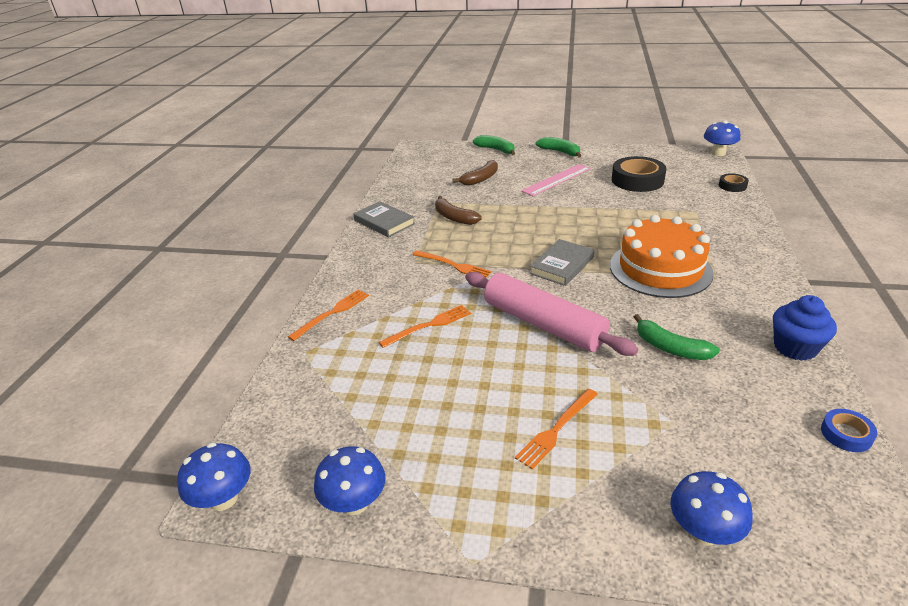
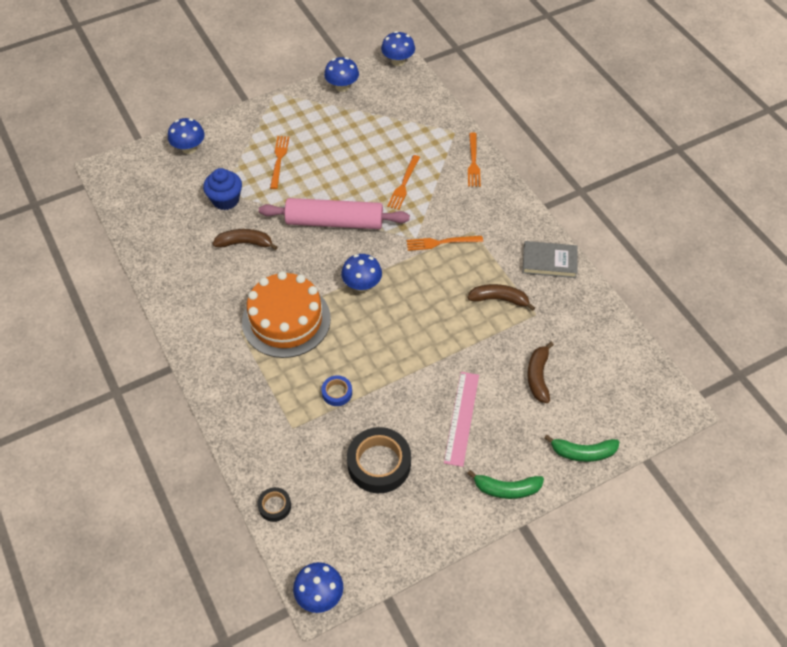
camera: 140 degrees right, 20 degrees up
(562, 265) = (362, 285): grey book -> blue mushroom
(670, 348) = (245, 243): green banana -> brown banana
(795, 348) = (168, 283): blue cupcake -> blue cupcake (225, 200)
(846, 434) = (132, 230): blue tape -> blue tape (337, 393)

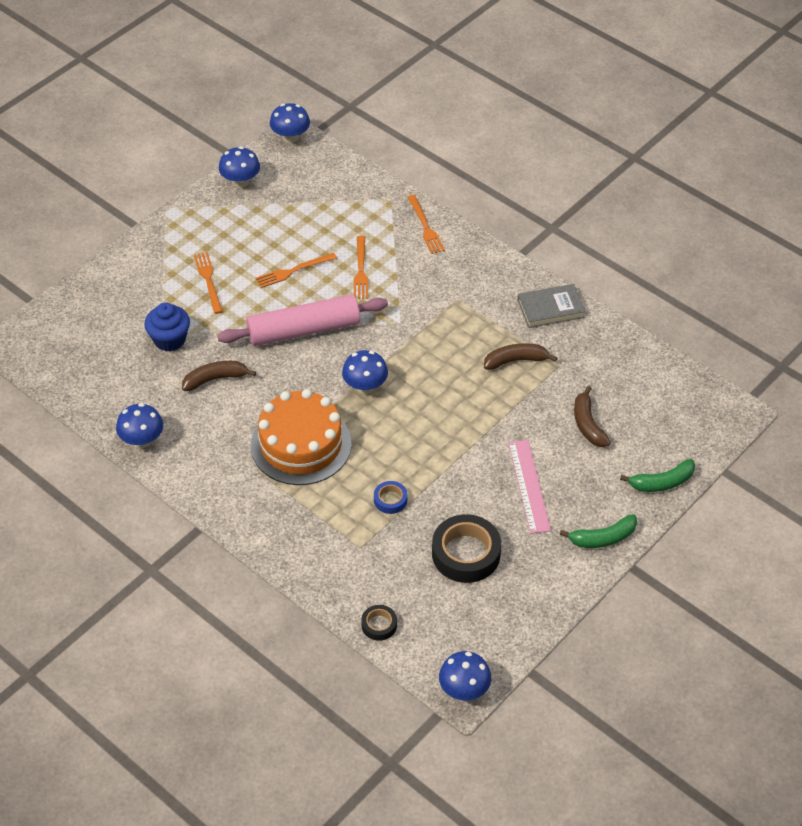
camera: 20 degrees left, 5 degrees down
(189, 148) = (97, 295): blue mushroom -> blue mushroom (142, 440)
(441, 242) = (429, 320): orange fork -> orange fork (293, 271)

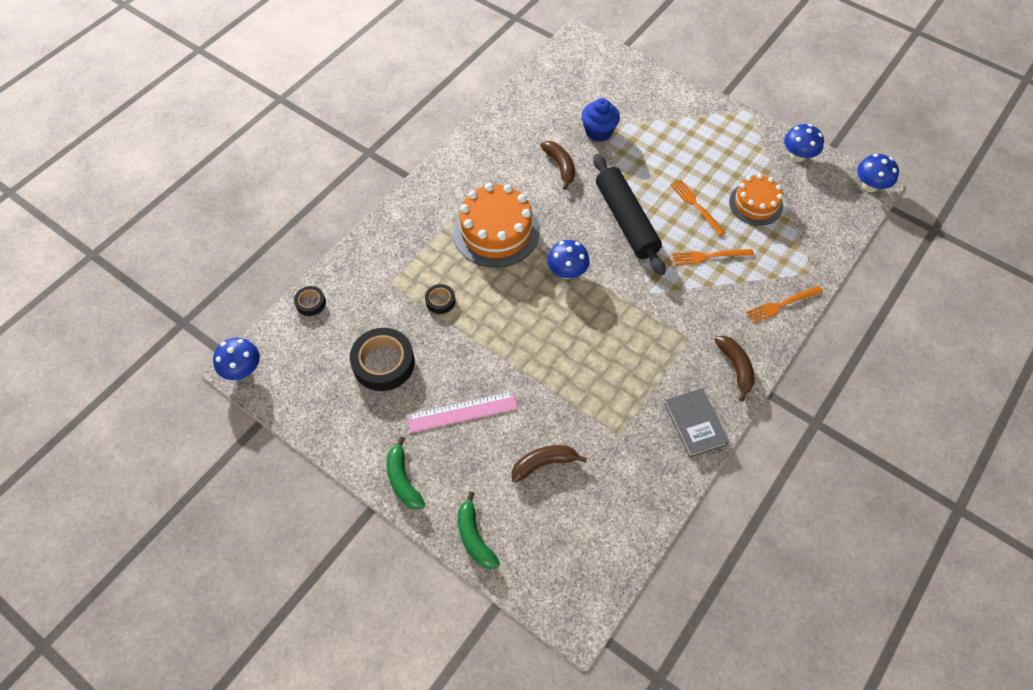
camera: 85 degrees right, 10 degrees up
(142, 440) = (490, 129): blue mushroom -> none
(208, 280) = (670, 148): orange fork -> none
(299, 224) = (755, 204): none -> orange cake
(304, 330) = (626, 220): pink rolling pin -> black rolling pin
(390, 500) = (440, 301): blue tape -> black tape
(516, 360) = (618, 394): brown banana -> brown banana (735, 367)

